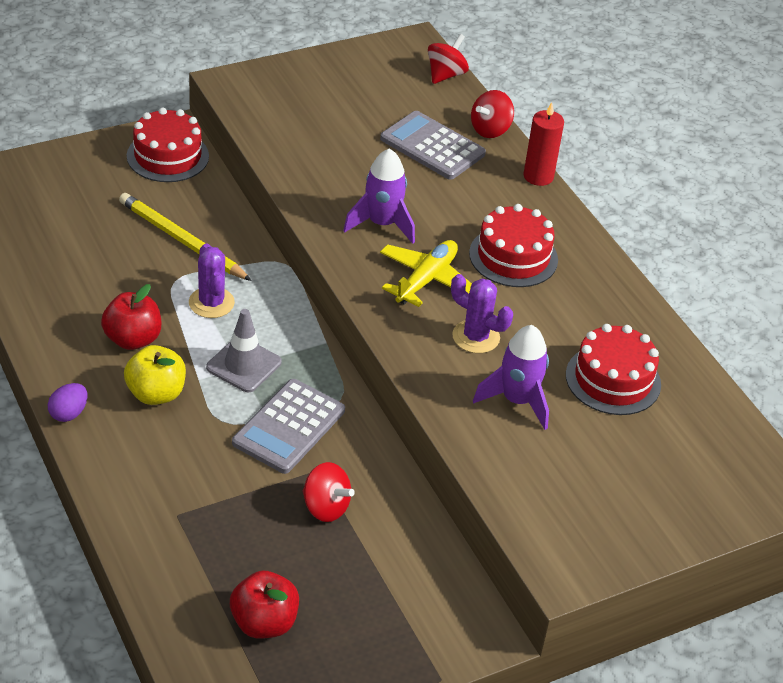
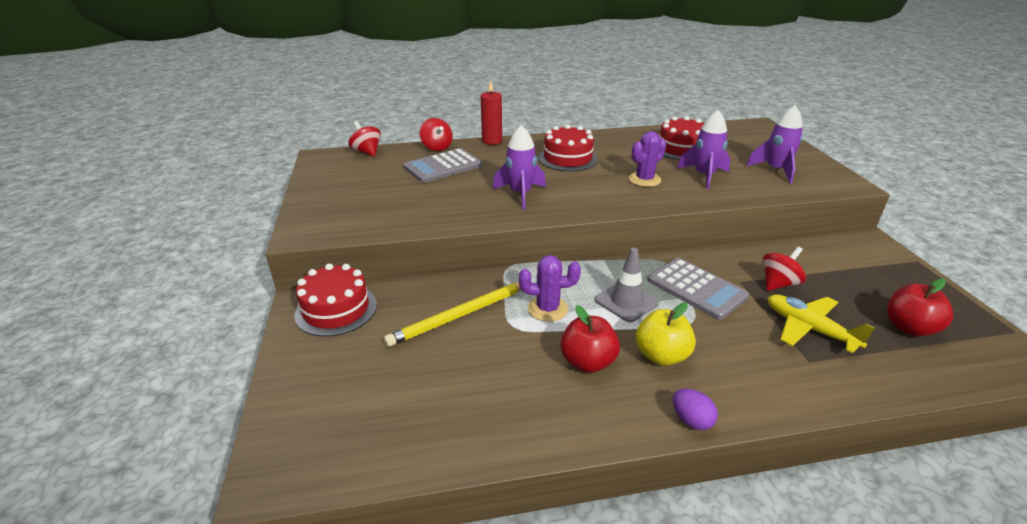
camera: 70 degrees left, 10 degrees down
(426, 280) = (585, 187): yellow plane -> yellow plane (809, 329)
(577, 487) = (776, 170): none -> purple rocket

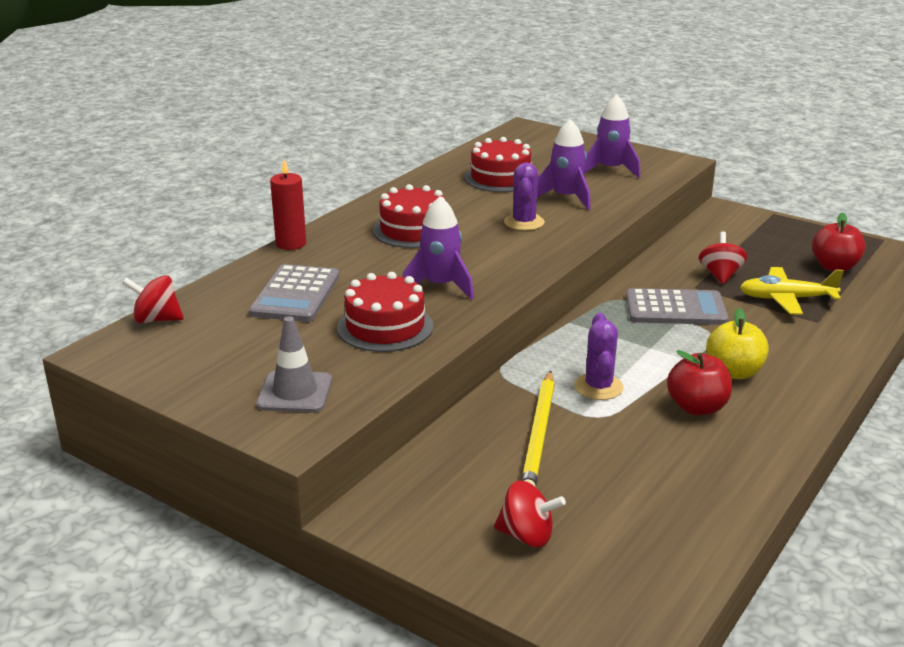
camera: 45 degrees left, 5 degrees down
(336, 309) = (413, 502): red cake -> red cake (385, 327)
(437, 147) = (238, 277): red spinning top -> red spinning top (527, 536)
(547, 309) = (598, 387): purple cactus -> purple cactus turned 45 degrees counterclockwise
(626, 301) = (645, 346): grey traffic cone -> grey traffic cone (295, 392)
(691, 420) = (817, 402): purple egg -> none

